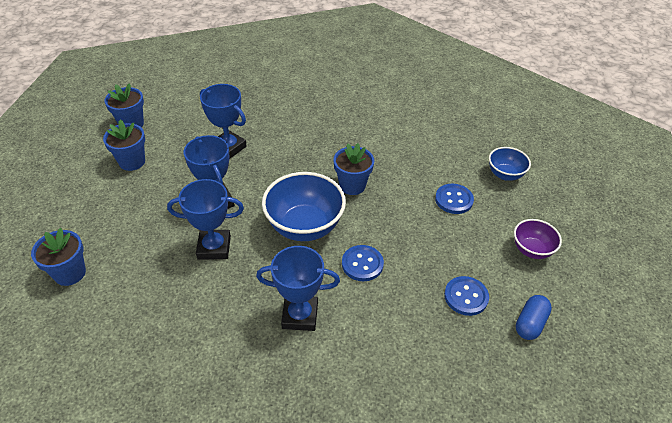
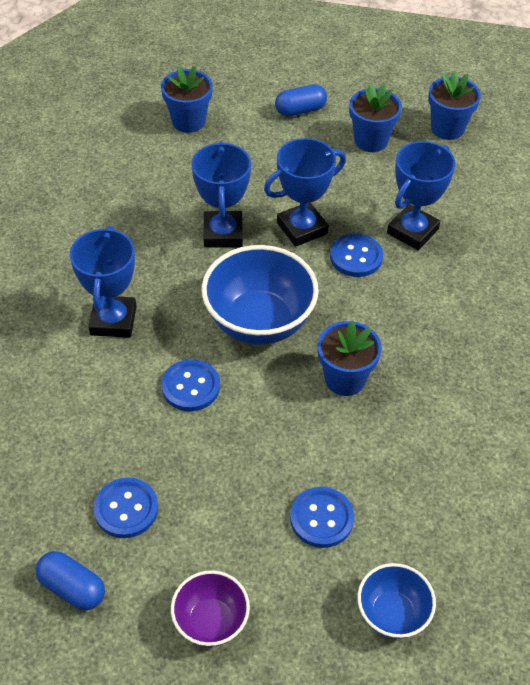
camera: 90 degrees right, 5 degrees up
(83, 199) = (300, 110): none -> blue capsule
(248, 175) = (356, 257): none -> blue button

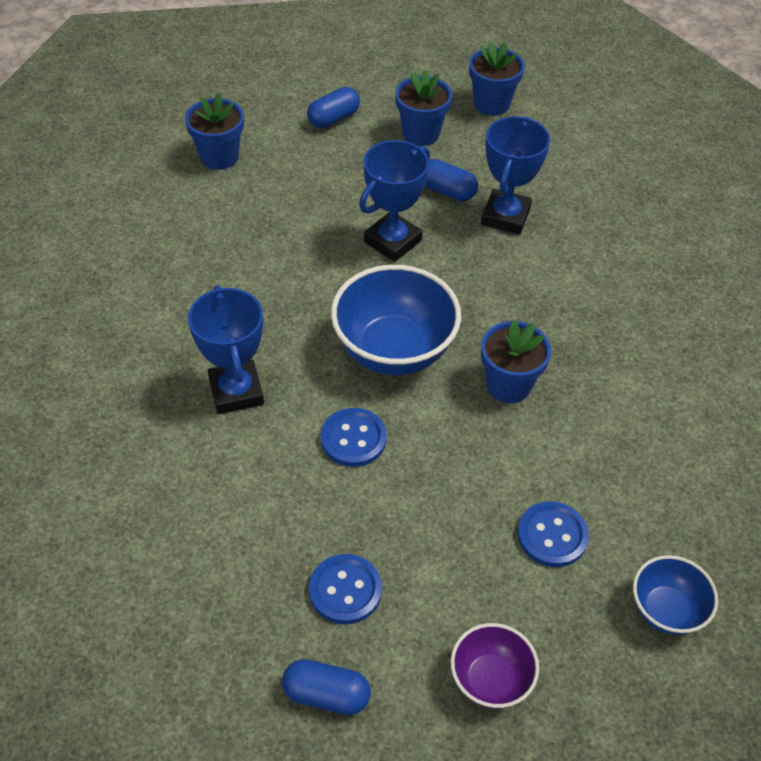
camera: 20 degrees left, 0 degrees up
(223, 233) = (312, 267): blue trophy -> none
(356, 257) = (461, 257): blue button -> none
(370, 196) = (447, 191): none -> blue capsule

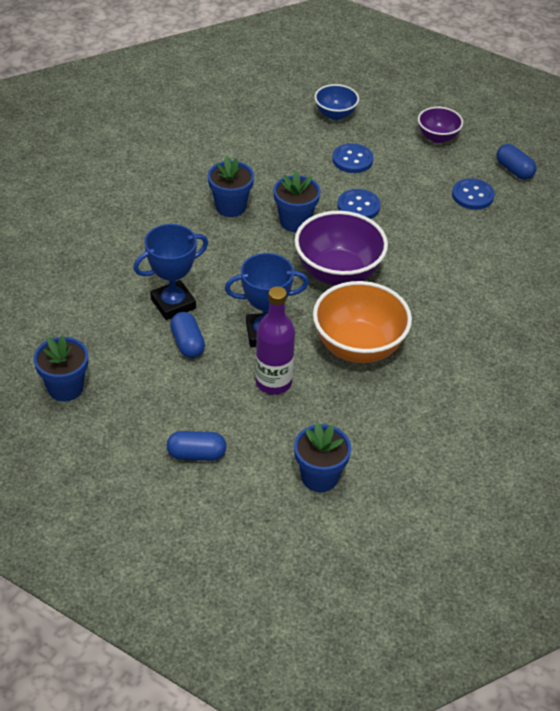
camera: 140 degrees left, 5 degrees down
(236, 391) = (452, 306): blue trophy -> none
(292, 282) = (358, 347): none -> orange bowl
(335, 204) = (273, 382): none -> purple bottle
(353, 439) = (407, 247): blue button -> blue button (358, 206)
(394, 351) = (338, 273): blue bowl -> purple bowl
(421, 133) = (148, 398): blue flower pot -> blue flower pot (230, 207)

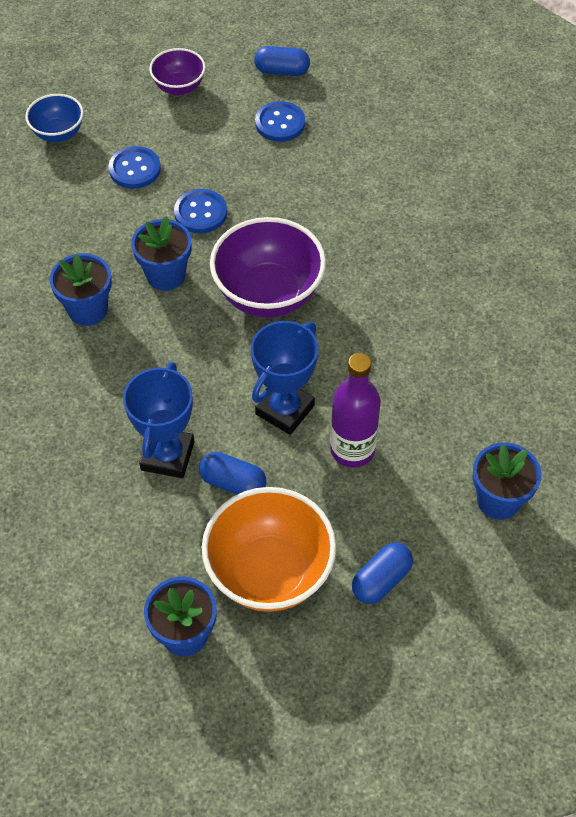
camera: 45 degrees left, 10 degrees up
(358, 347) = (375, 351): orange bowl -> orange bowl (269, 572)

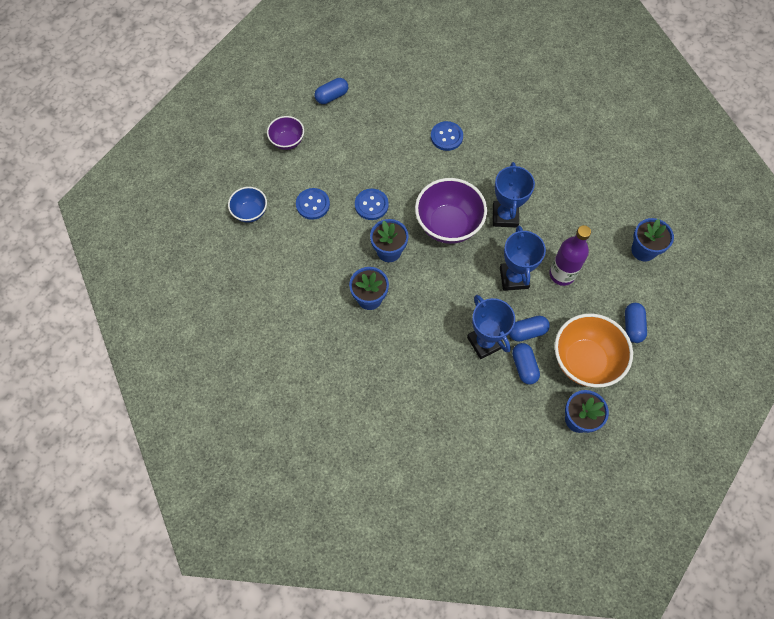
camera: 40 degrees left, 10 degrees up
(185, 519) = (524, 366): none -> blue capsule
(280, 123) = (360, 127): blue button -> blue button (446, 137)
(351, 332) = (505, 216): none -> blue trophy

